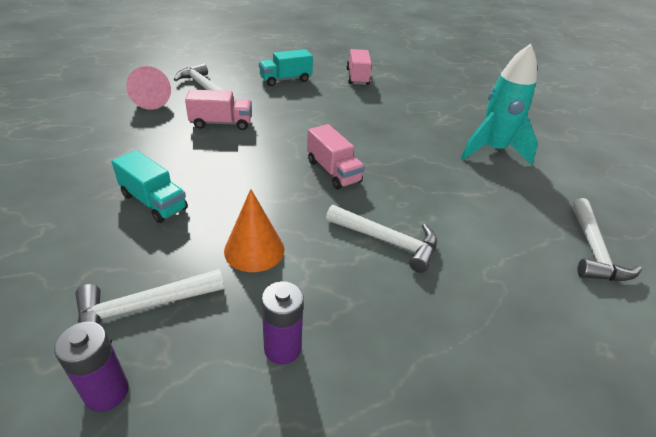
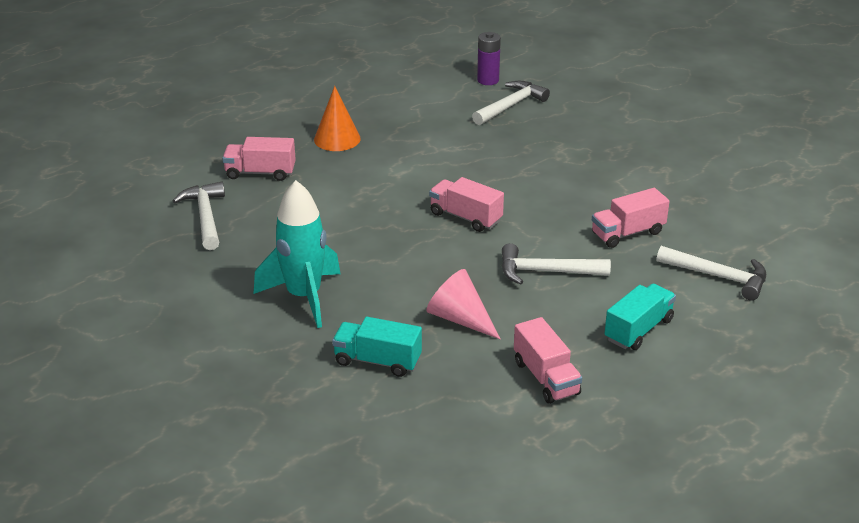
camera: 160 degrees right, 5 degrees down
(150, 100) = (740, 236): pink cone -> pink cone (460, 318)
(154, 202) = (583, 151): turquoise truck -> turquoise truck (377, 361)
(254, 250) = (476, 145): orange cone -> orange cone (337, 139)
(282, 348) = (416, 111): purple battery -> none
(387, 241) = (382, 176): white hammer -> white hammer (546, 272)
(535, 297) = (260, 173): none -> pink truck

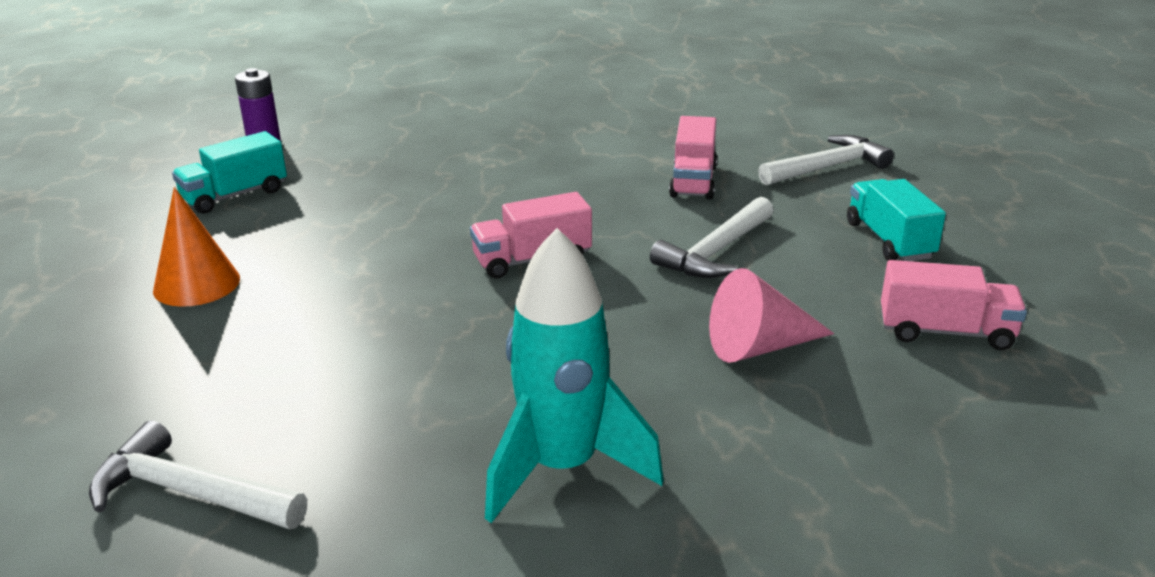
camera: 55 degrees left, 5 degrees down
(260, 173) = (162, 383): pink truck -> none
(377, 361) = (803, 456): turquoise truck -> turquoise truck (235, 196)
(511, 105) = (341, 151): white hammer -> none

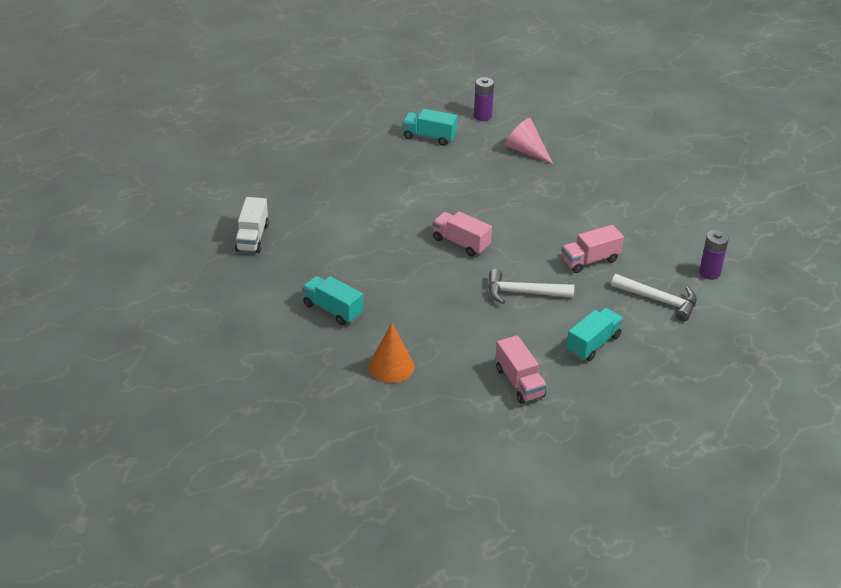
camera: 55 degrees right, 10 degrees up
(189, 493) = (252, 237): white hammer -> white truck
(197, 284) = (357, 169): orange cone -> orange cone (391, 366)
(562, 468) = (332, 310): turquoise rocket -> turquoise truck
(759, 347) = (454, 331): pink cone -> pink cone (526, 151)
(799, 123) = (709, 273): none -> purple battery

